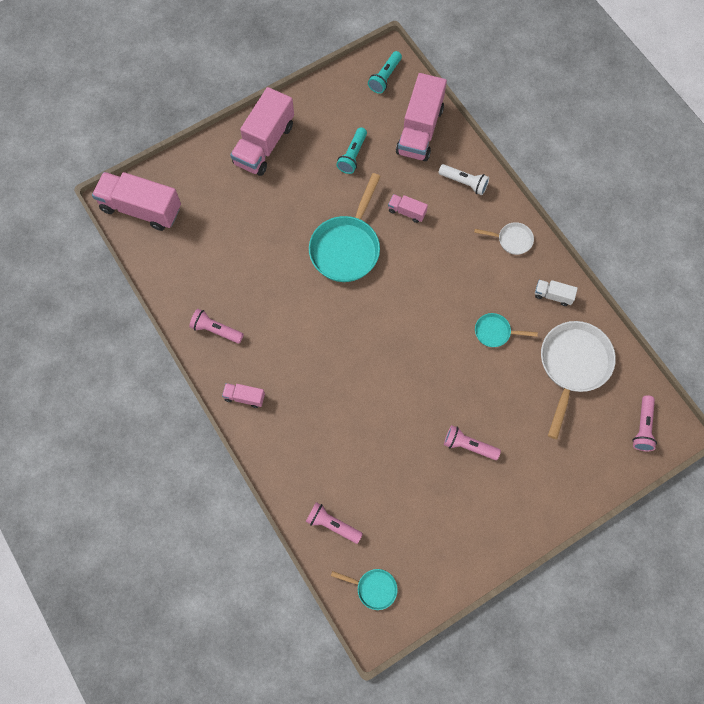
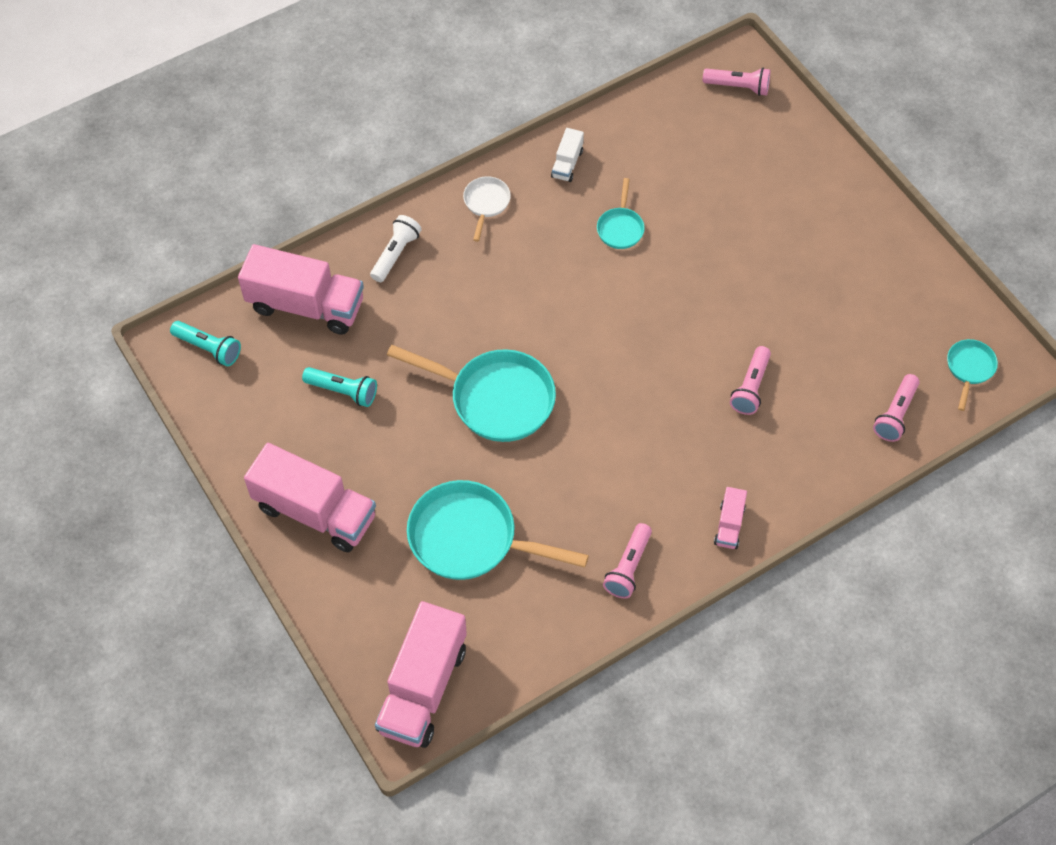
camera: 90 degrees left, 10 degrees down
(241, 234) = (471, 539): none -> turquoise pan
(406, 212) = (439, 324): pink truck -> none
(468, 446) = (776, 262): pink flashlight -> pink flashlight (750, 387)
(573, 366) = (663, 149): white pan -> none

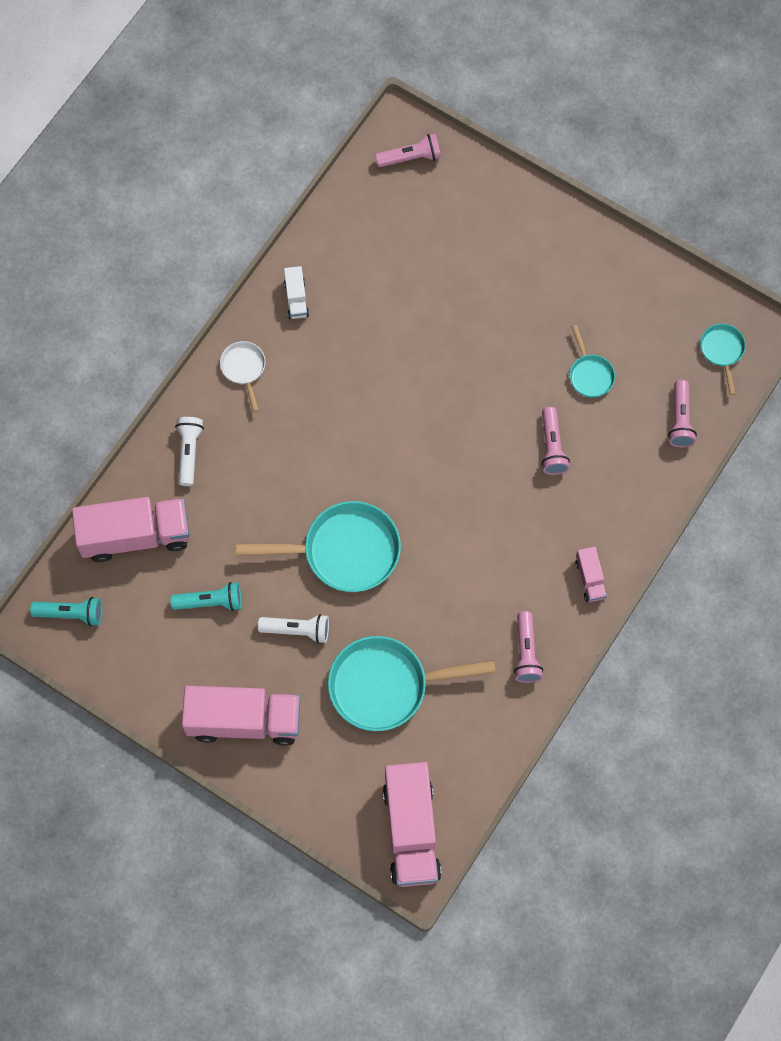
camera: 25 degrees left, 10 degrees up
(411, 451) = (297, 630): none -> white flashlight
(620, 228) = (373, 343): turquoise pan -> turquoise pan (590, 374)

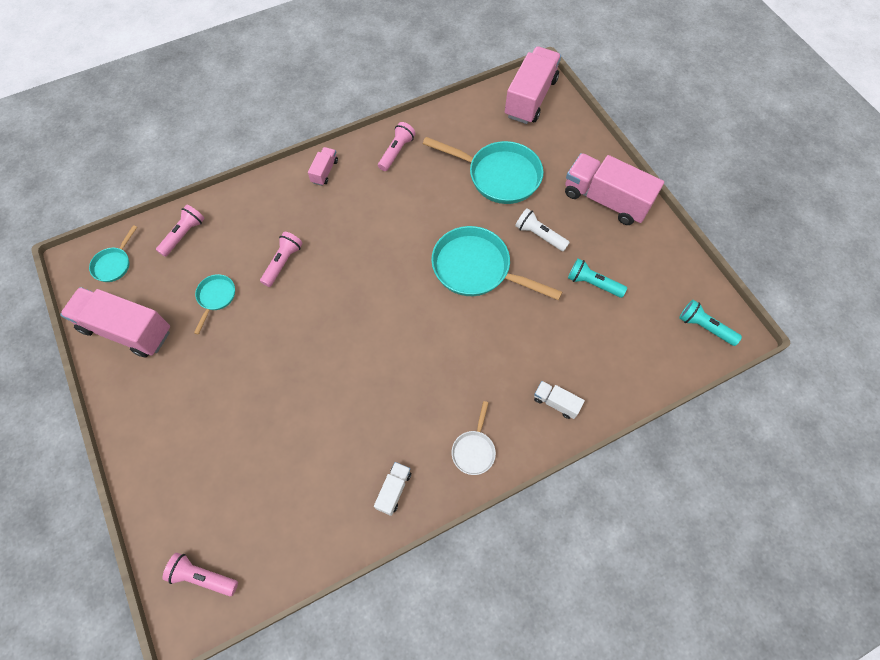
camera: 150 degrees left, 5 degrees down
(135, 536) = (629, 359): pink truck -> pink truck (126, 330)
(189, 452) = (556, 402): white flashlight -> white truck

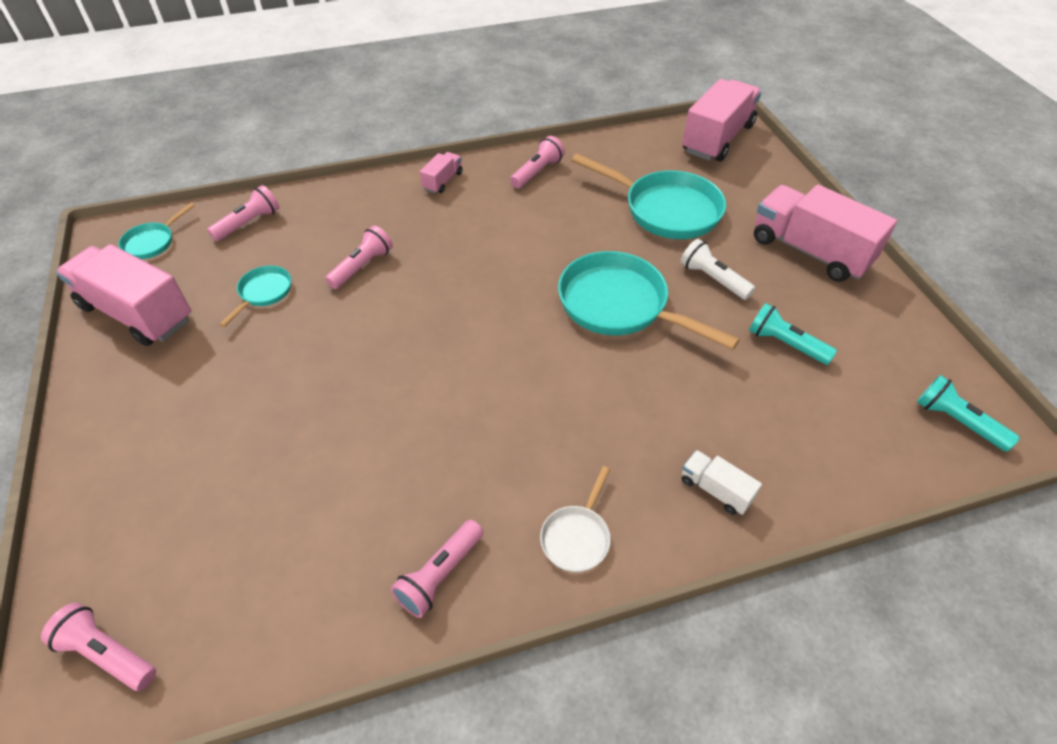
camera: 10 degrees right, 15 degrees down
(393, 490) = (439, 575): white truck -> pink flashlight

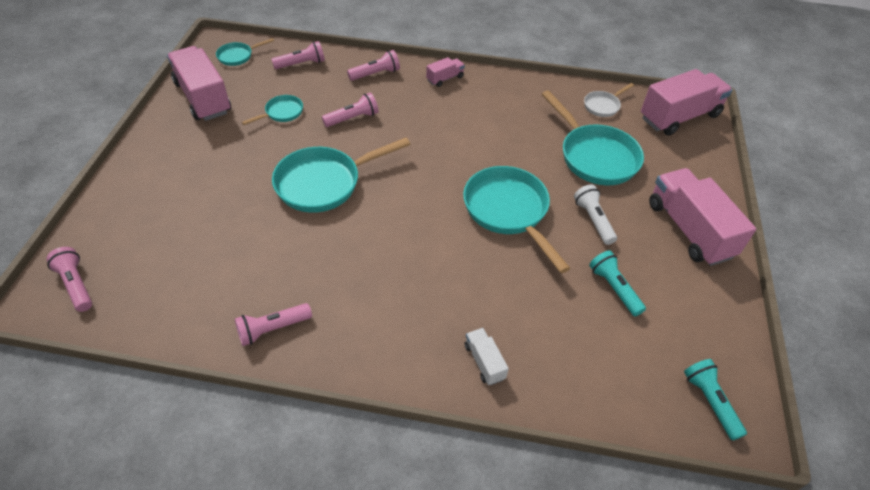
camera: 25 degrees right, 0 degrees up
(380, 359) = (324, 183): none -> turquoise pan
(537, 172) = (517, 95): pink flashlight -> pink flashlight (375, 74)
(577, 537) = (370, 347): white pan -> white pan (603, 106)

